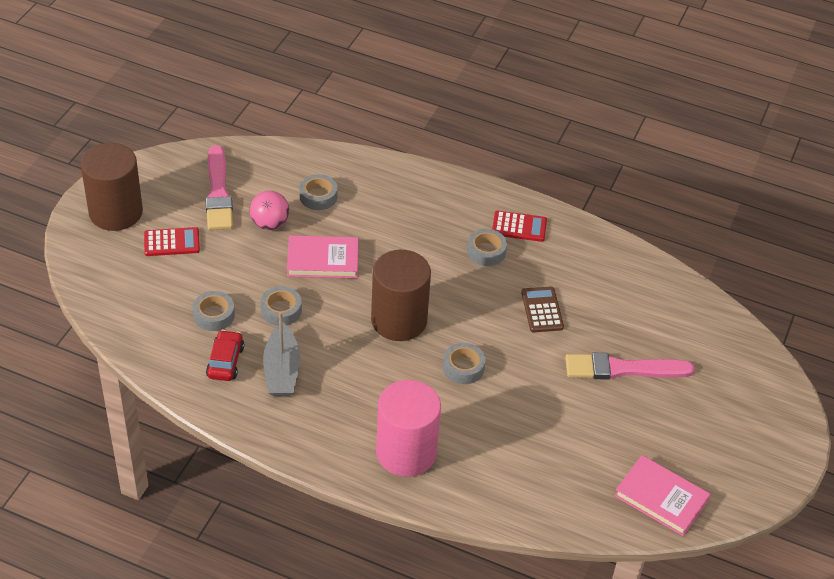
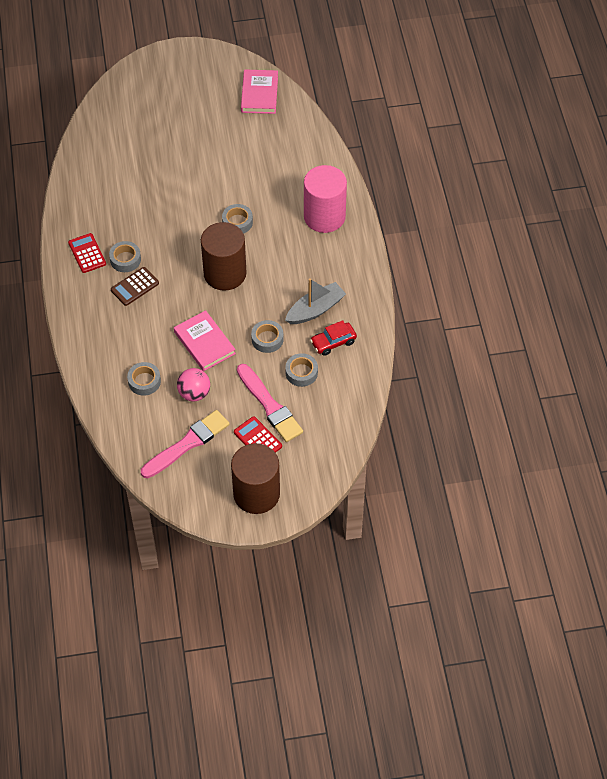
camera: 120 degrees left, 10 degrees up
(542, 310) = (157, 207): brown calculator -> brown calculator (135, 287)
(623, 369) = (175, 148): pink brush -> pink brush (269, 405)

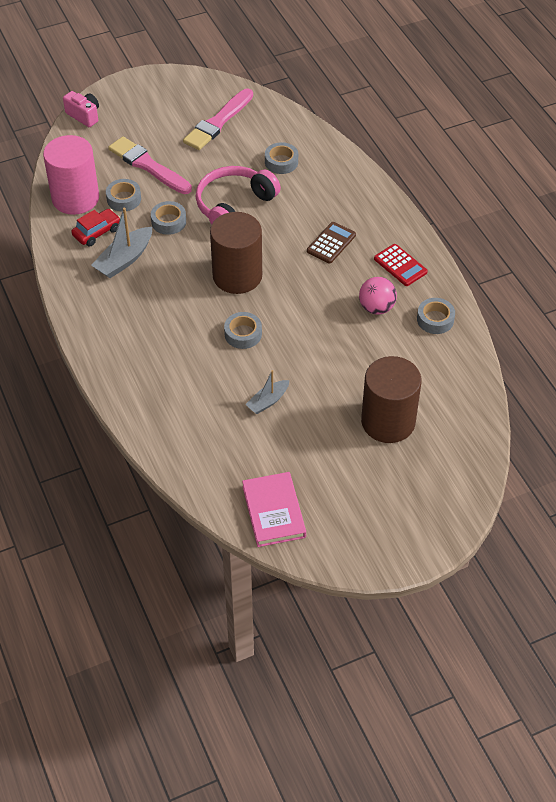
camera: 165 degrees right, 5 degrees down
(125, 259) = (354, 268): grey tape -> grey tape (435, 319)
(194, 393) = (227, 162): pink ball -> pink ball (376, 308)
(204, 343) = (234, 206): pink book -> pink headphones
(237, 167) = (268, 401): none -> grey boat
(256, 493) = (140, 99): brown cylinder -> brown cylinder (388, 421)
(257, 439) = (151, 137): red calculator -> none
(318, 483) = (84, 116): none -> pink camera
(324, 216) = (139, 362): pink cylinder -> pink cylinder (75, 198)

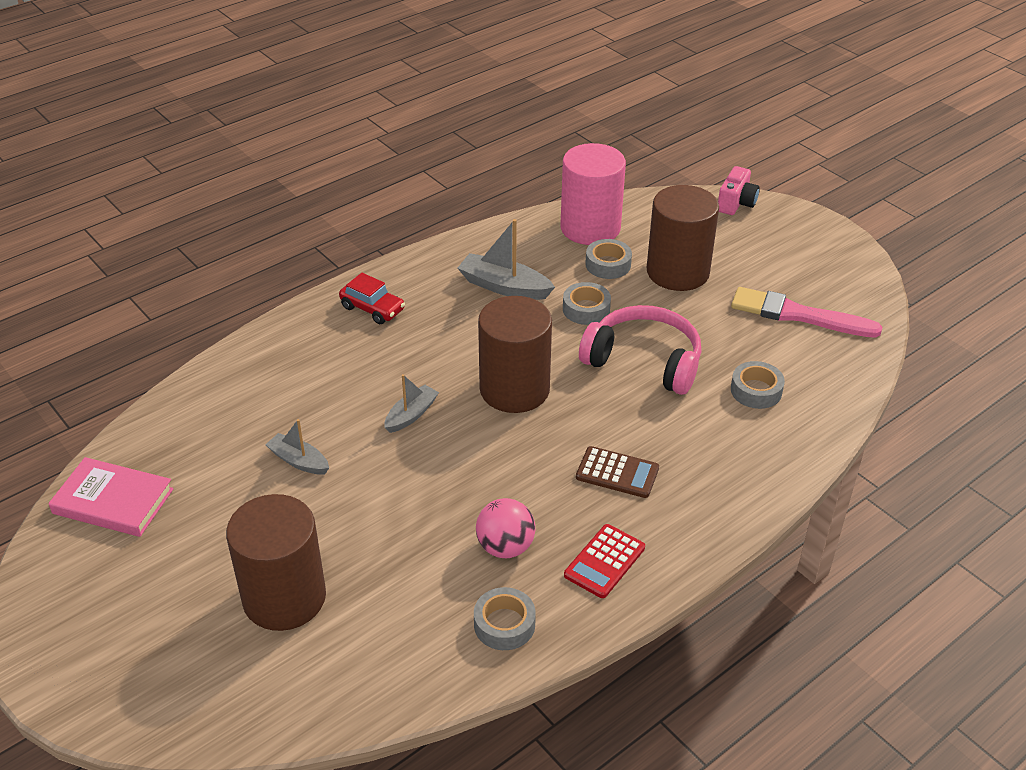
camera: 75 degrees right, 10 degrees down
(97, 232) = (541, 256): red car -> red car (372, 308)
(148, 166) = (677, 272): pink brush -> brown cylinder
(243, 334) = (411, 415): grey tape -> grey boat
(274, 511) = (113, 501): pink book -> pink book turned 45 degrees clockwise

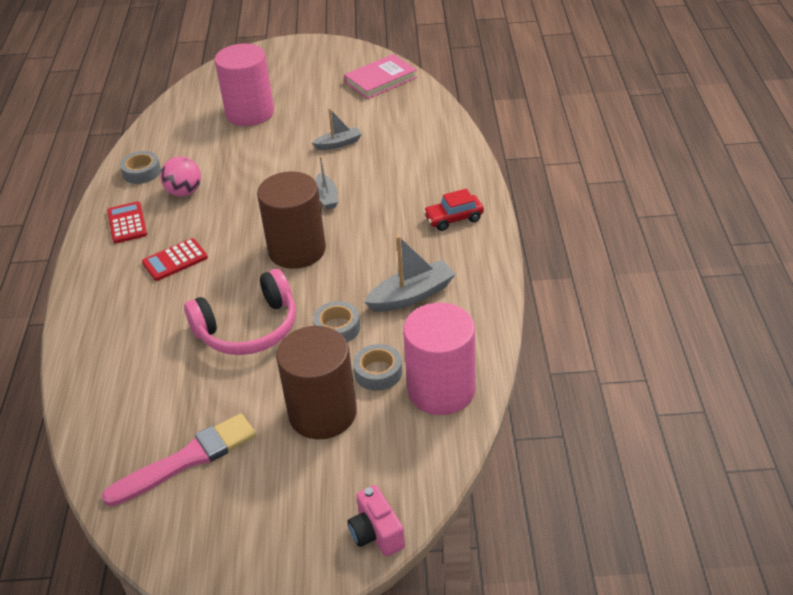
camera: 130 degrees right, 0 degrees up
(284, 597) = (250, 113): brown cylinder -> pink cylinder
(617, 473) = (175, 260): brown calculator -> red calculator
(756, 391) = (150, 372): grey tape -> none

